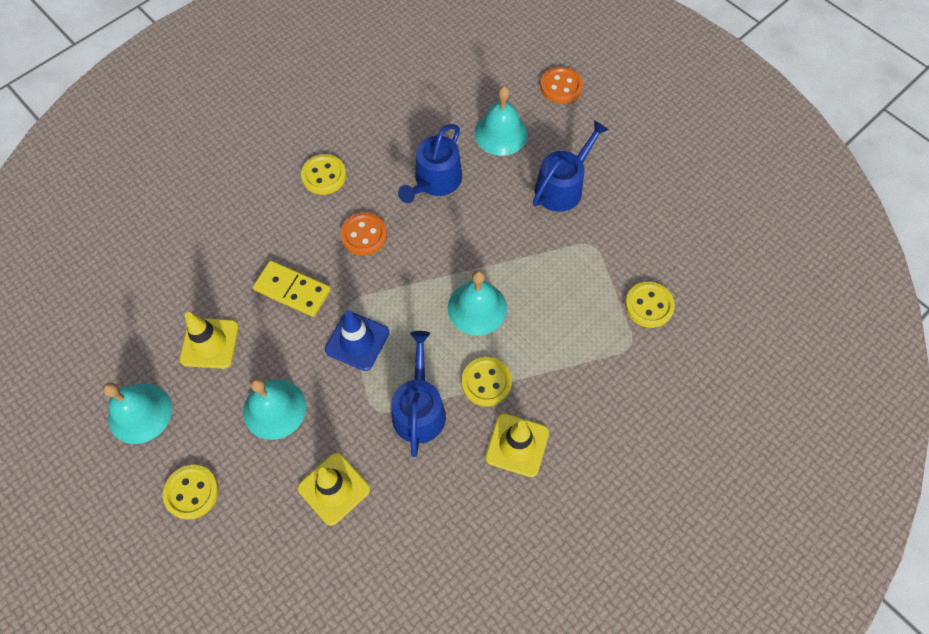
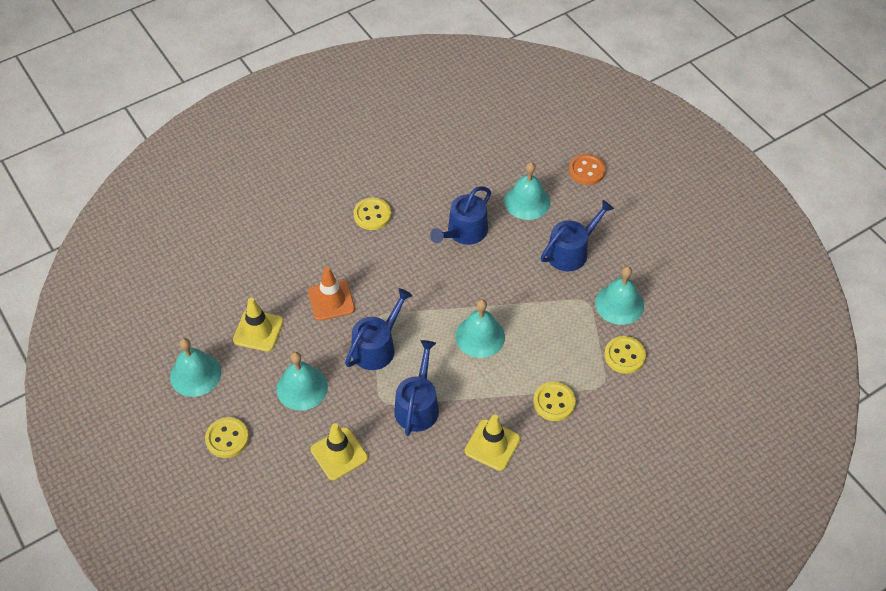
camera: 10 degrees right, 10 degrees down
(292, 290) = (331, 300): yellow domino -> orange traffic cone
(357, 341) = (377, 347): blue traffic cone -> blue watering can
(364, 235) = (397, 266): orange button -> none
(486, 382) = (476, 394): yellow button -> yellow button (554, 402)
(630, 242) = (619, 304): none -> turquoise bell

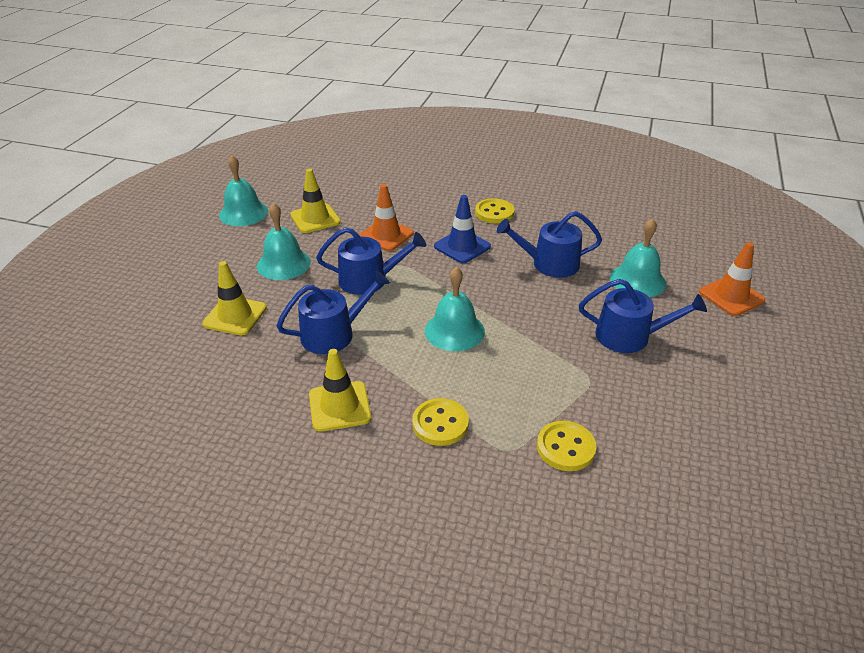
camera: 50 degrees right, 15 degrees down
(227, 438) = (197, 254): yellow button -> none
(394, 265) = (462, 246): none -> blue traffic cone
(586, 170) = (731, 296): orange button -> orange traffic cone
(619, 304) = (622, 405): turquoise bell -> none

